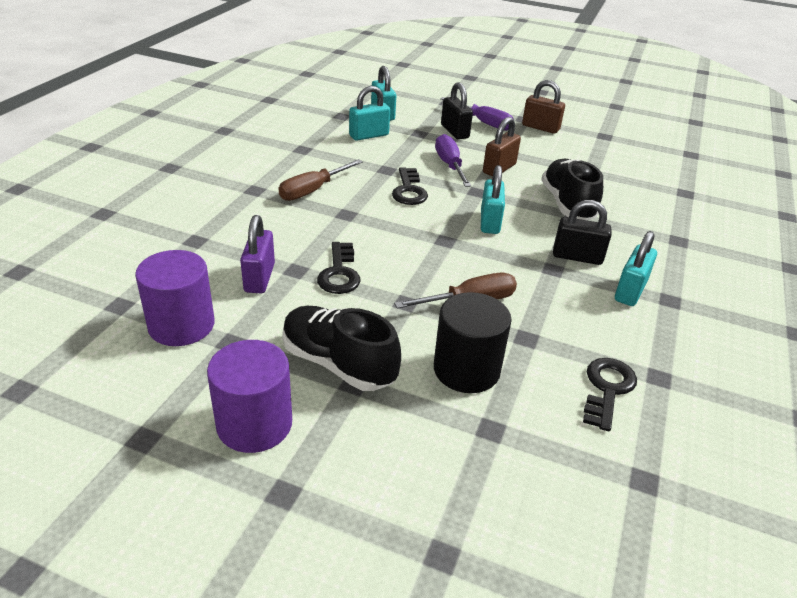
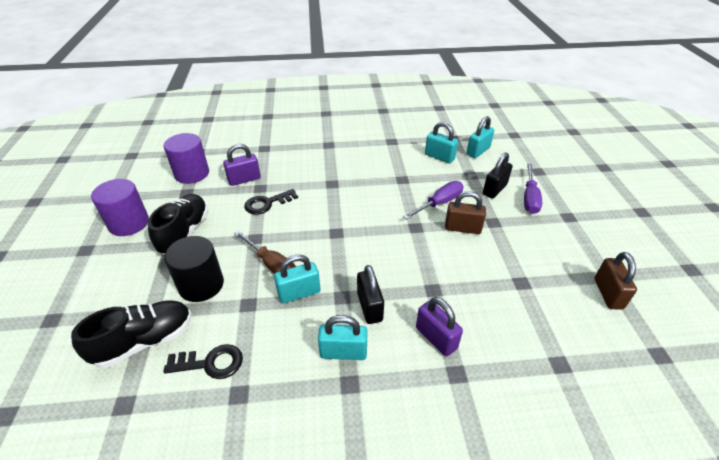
camera: 65 degrees right, 5 degrees up
(312, 190) = (346, 162): brown screwdriver -> none
(409, 190) = (384, 197): black key -> none
(490, 222) = (378, 246): turquoise padlock -> turquoise padlock (299, 293)
(540, 127) = (565, 231): brown padlock -> brown padlock (608, 293)
(567, 204) = (446, 281): black shoe -> black shoe (145, 341)
(635, 235) = (436, 338): none -> purple padlock

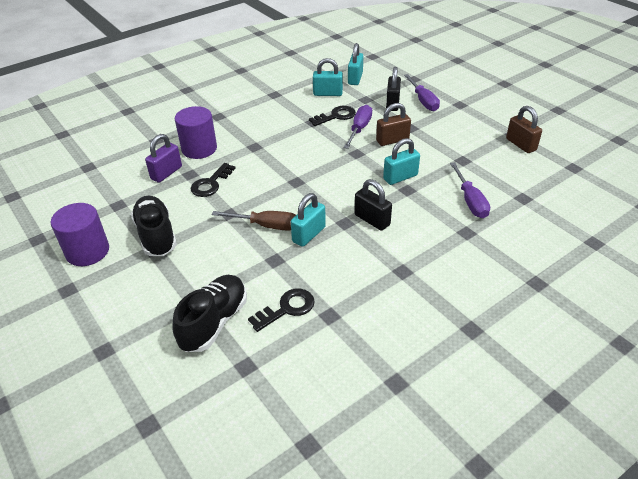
camera: 30 degrees left, 0 degrees up
(192, 173) = (104, 187): purple cylinder -> purple cylinder (199, 149)
(201, 285) = (218, 265): black cylinder -> none
(343, 352) = (380, 255): turquoise padlock -> turquoise padlock (400, 177)
(428, 182) = (336, 116): none -> black key
(436, 338) = (435, 218): purple padlock -> none
(491, 336) = (470, 201): none -> purple screwdriver

